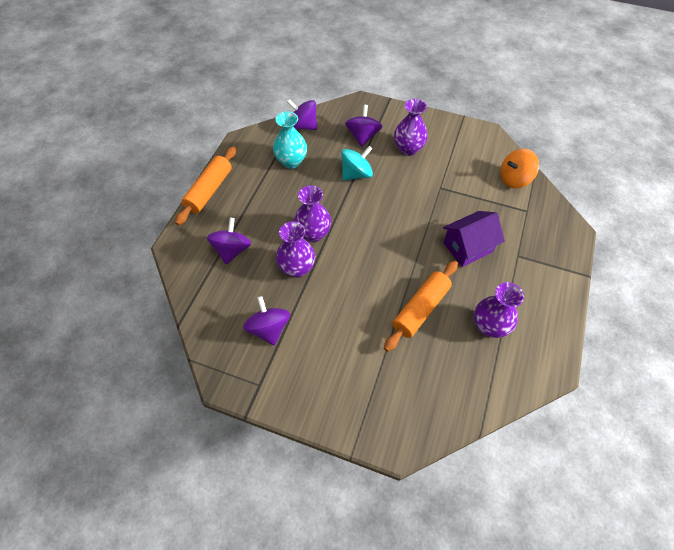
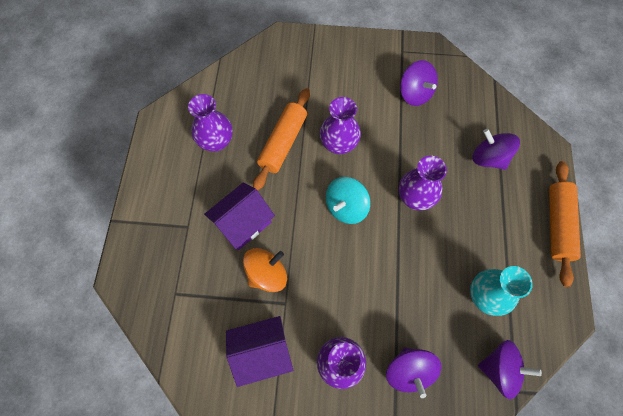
camera: 165 degrees right, 10 degrees up
(232, 250) = (489, 158): purple spinning top -> purple spinning top turned 135 degrees clockwise
(297, 268) = (415, 155): purple vase -> purple vase (338, 144)
(356, 174) = (396, 297): turquoise spinning top -> turquoise spinning top (346, 207)
(461, 165) = (262, 352): none -> purple house
(514, 179) = (189, 344): orange spinning top -> orange spinning top (267, 274)

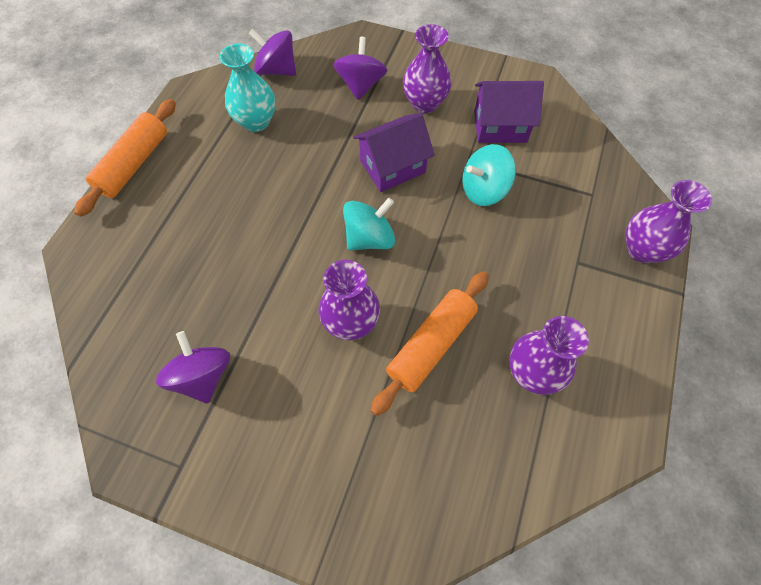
camera: 165 degrees left, 5 degrees down
(243, 223) = (505, 249): purple house -> purple house (392, 167)
(267, 274) = (483, 190): orange spinning top -> turquoise spinning top
(415, 198) = (279, 229): purple vase -> purple vase (642, 250)
(489, 158) = (159, 254): purple spinning top -> none

